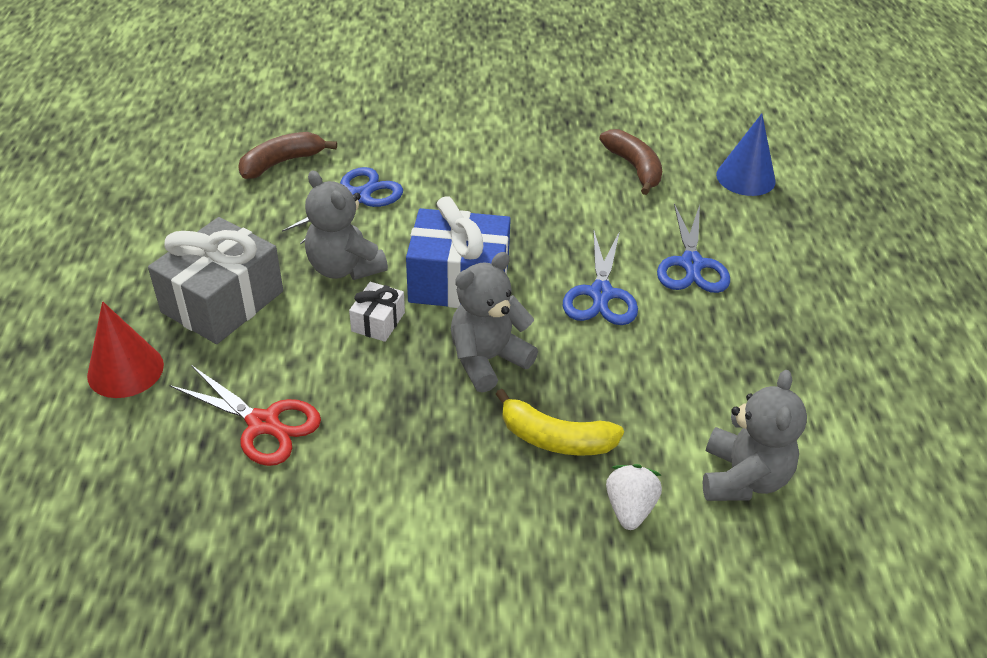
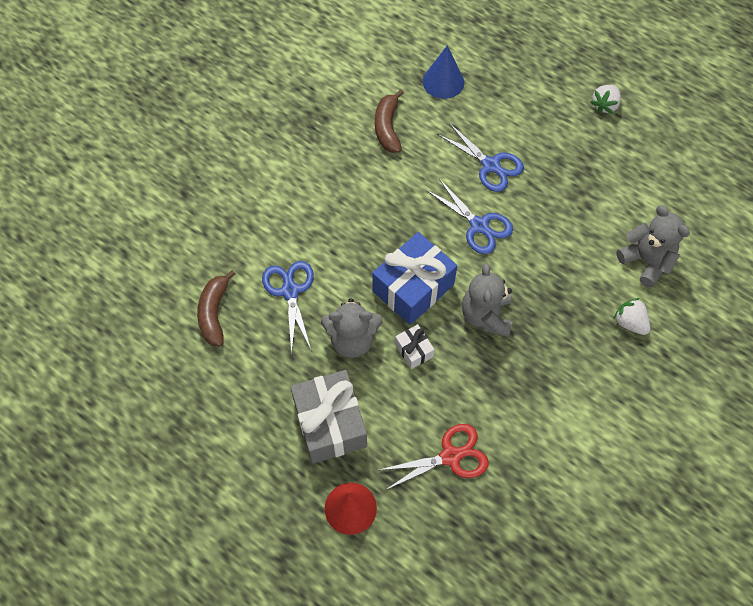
camera: 50 degrees left, 20 degrees up
(555, 439) = (564, 323): yellow banana -> none
(634, 167) = (387, 127): brown banana -> brown banana turned 105 degrees counterclockwise
(909, 319) = (604, 105): none -> white strawberry

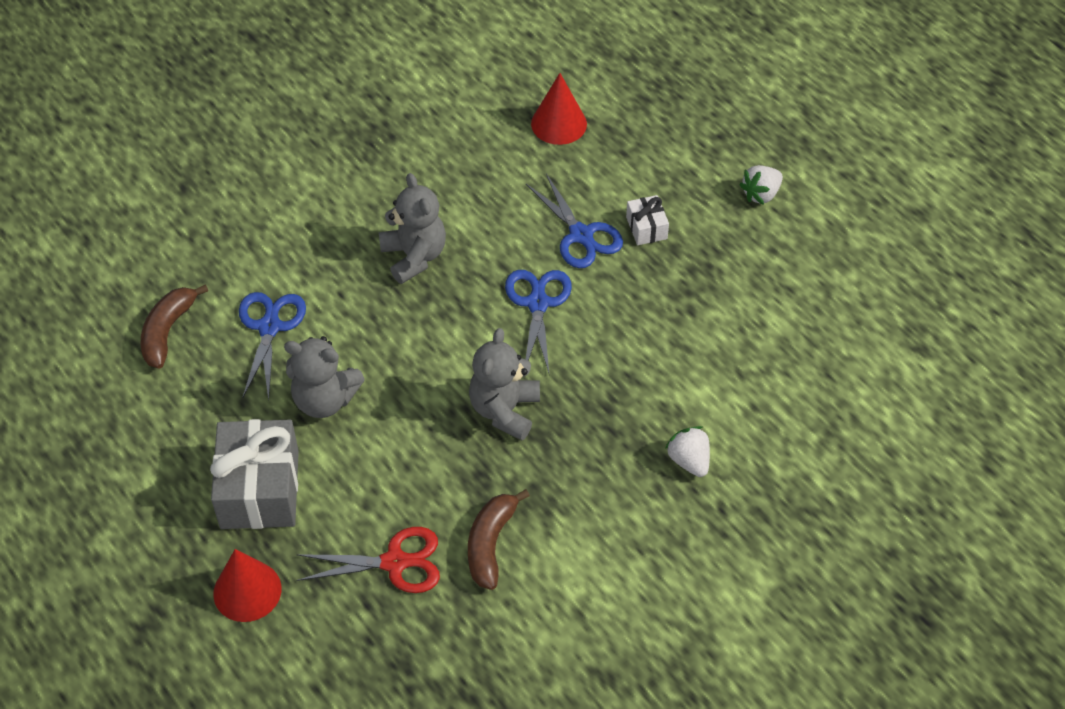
camera: 15 degrees right, 10 degrees down
(387, 127) = (466, 163): brown banana -> brown banana (490, 544)
(413, 287) = (424, 357): blue gift -> none
(414, 350) = (397, 430): white gift -> white gift (646, 228)
(443, 81) = (559, 123): blue cone -> red cone
(479, 226) = (538, 303): blue scissors -> blue scissors turned 150 degrees counterclockwise
(646, 261) = (741, 392): grey teddy bear -> grey teddy bear (414, 256)

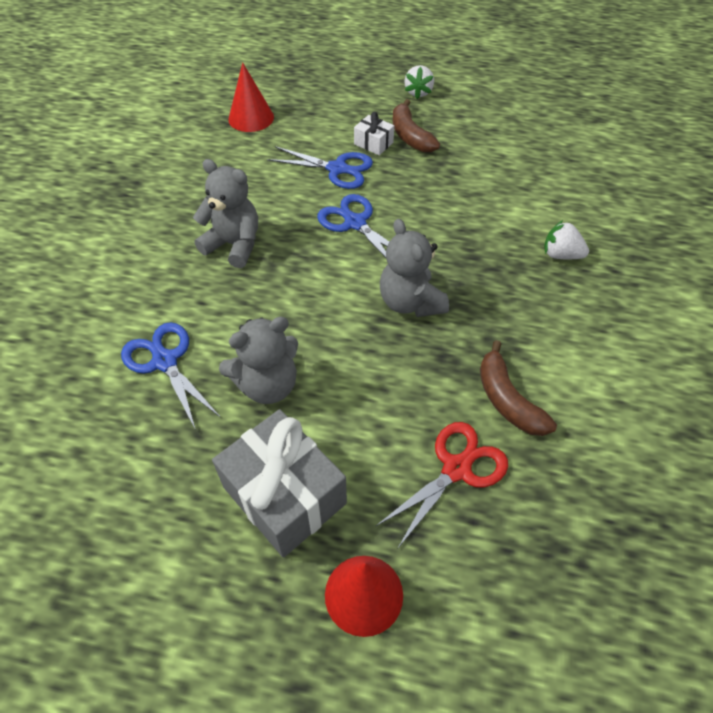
camera: 40 degrees left, 0 degrees up
(167, 331) = (71, 423): brown banana -> brown banana (410, 136)

